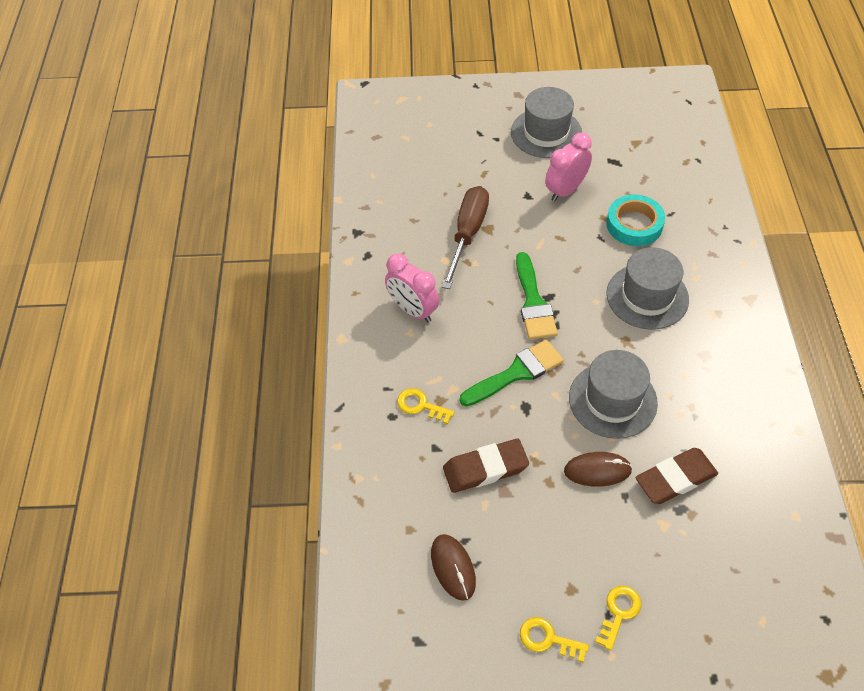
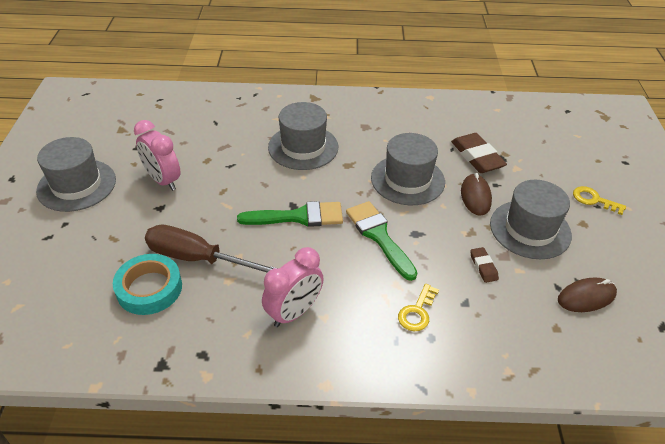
camera: 90 degrees left, 10 degrees down
(485, 468) = (483, 267): brown eraser -> brown eraser, size x0.52
(547, 639) = (629, 241): yellow key -> none
(550, 524) = (530, 229): none -> grey hat
(634, 224) = (221, 143): turquoise tape -> turquoise tape (149, 288)

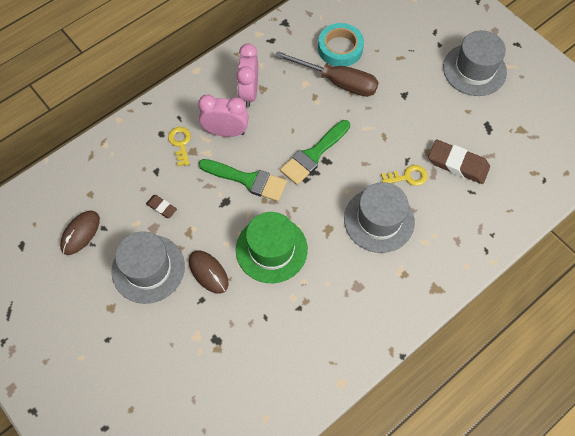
camera: 140 degrees right, 20 degrees up
(163, 180) = (431, 114): pink clock -> pink clock (226, 132)
(197, 258) = (338, 82): brown screwdriver -> brown screwdriver turned 45 degrees clockwise
(407, 180) = (271, 249): grey hat -> green hat
(477, 157) = (237, 323): brown eraser -> brown eraser (457, 164)
(593, 200) = (113, 345): yellow key -> yellow key (408, 177)

